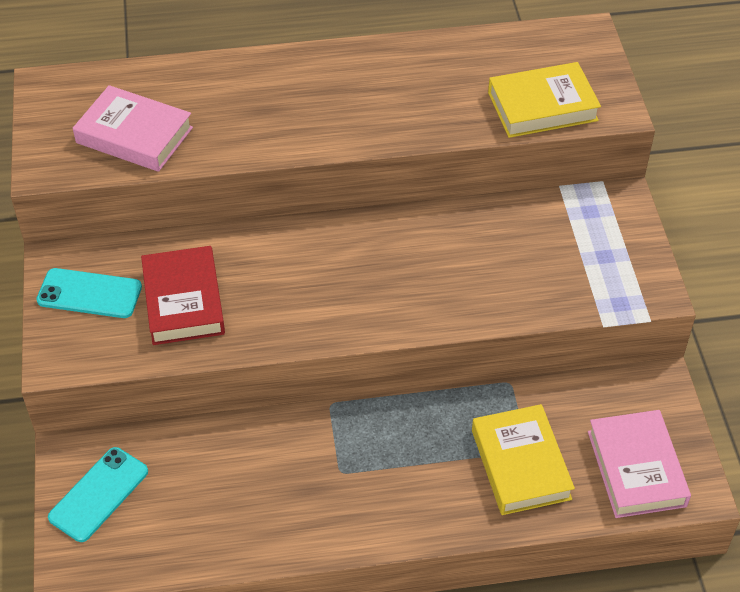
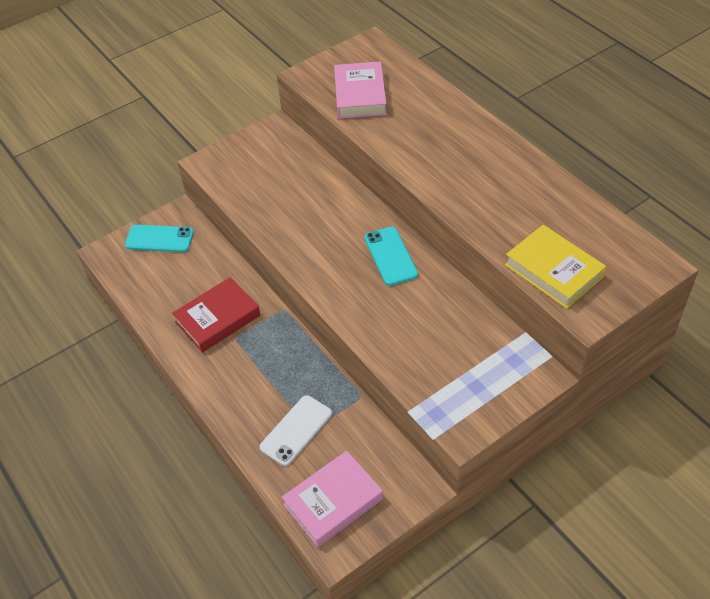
camera: 65 degrees right, 0 degrees up
(89, 294) = (261, 152): turquoise phone -> turquoise phone (390, 256)
(184, 301) = (282, 192): red book -> red book (218, 319)
(520, 464) = (296, 430): yellow book -> white phone

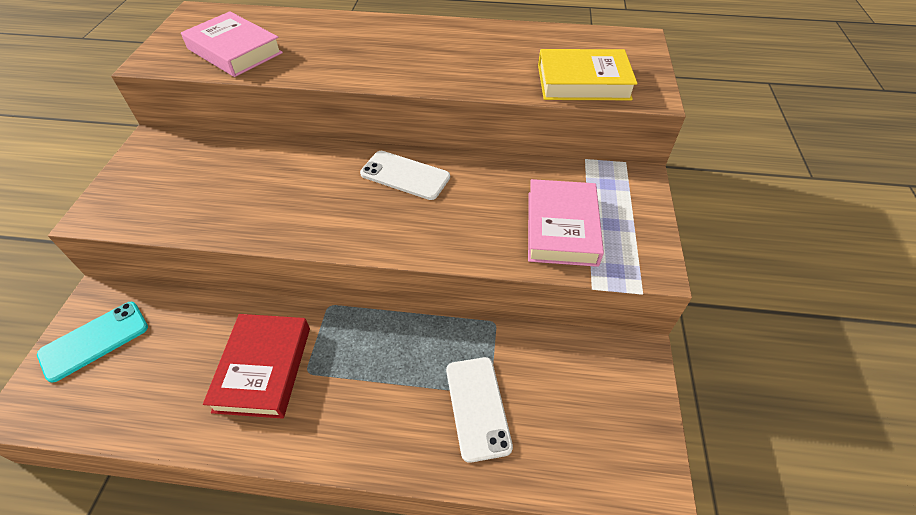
camera: 50 degrees left, 0 degrees up
(333, 502) = (595, 442): pink book -> pink book (562, 228)
(390, 256) = (405, 175): turquoise phone -> white phone

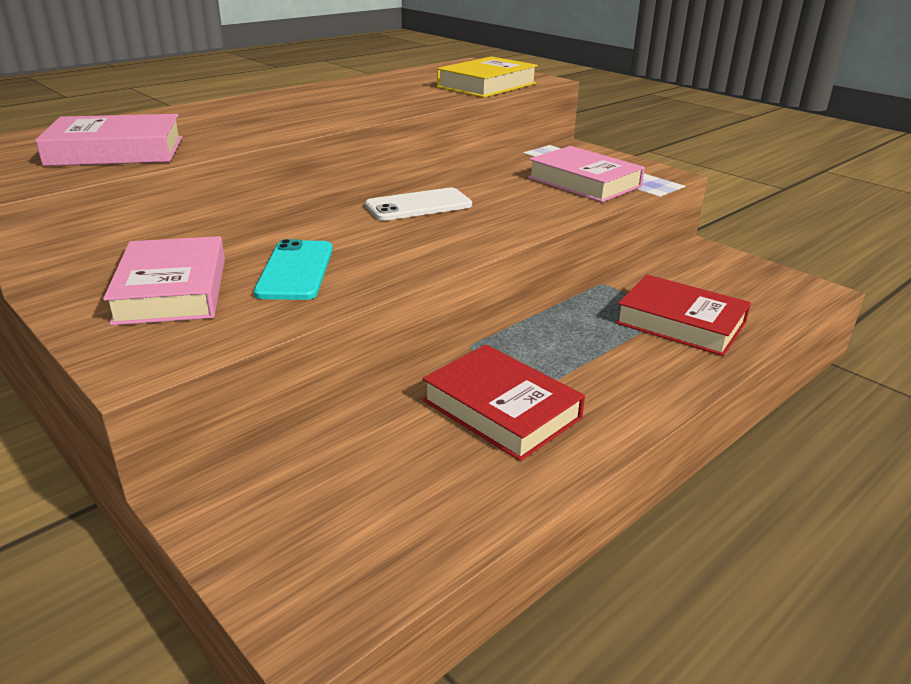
camera: 50 degrees left, 20 degrees down
(94, 341) = (277, 522): turquoise phone -> turquoise phone (296, 270)
(186, 166) = (172, 290): none -> pink book
(477, 407) = (680, 323): white phone -> red book

